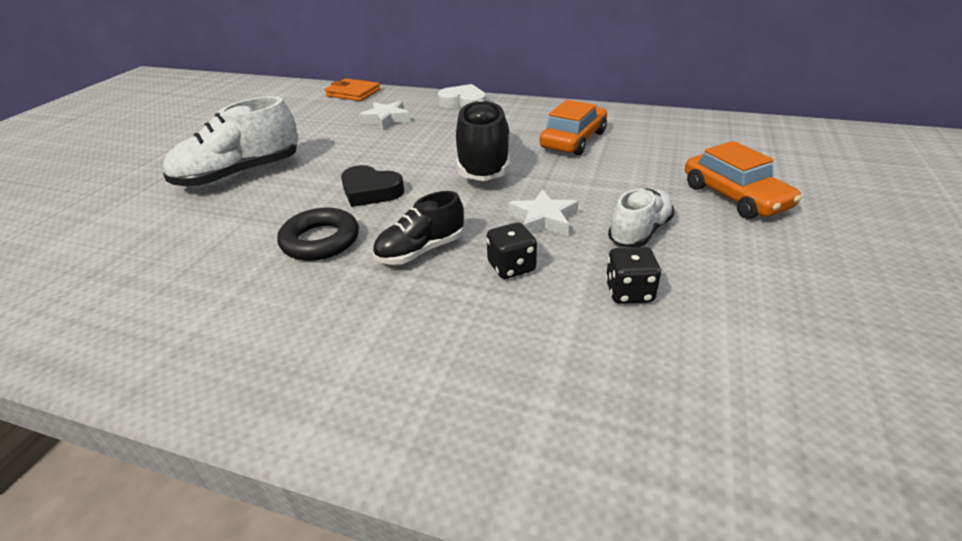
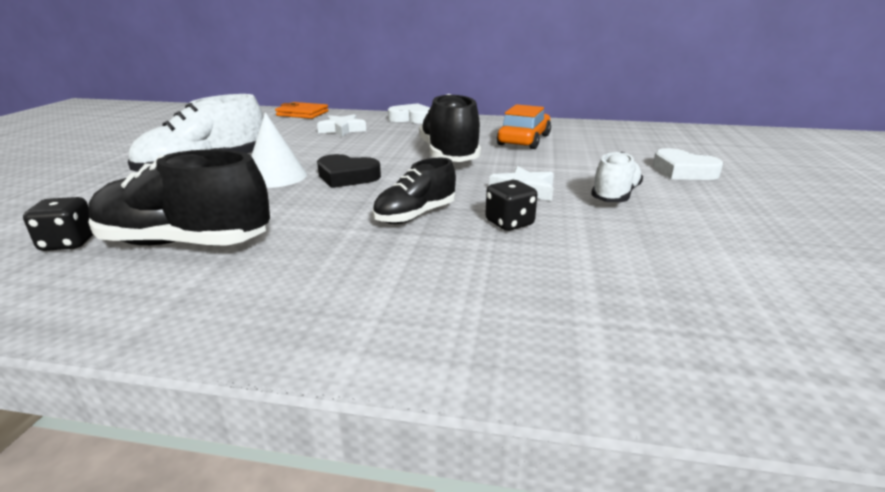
camera: 10 degrees left, 10 degrees down
(199, 276) = (185, 243): none -> black shoe
(302, 188) = (275, 176): none -> white cone
(320, 240) = (309, 212): black ring -> none
(629, 292) = (628, 235): black dice -> black dice (69, 243)
(734, 196) = (683, 171): orange car -> white heart

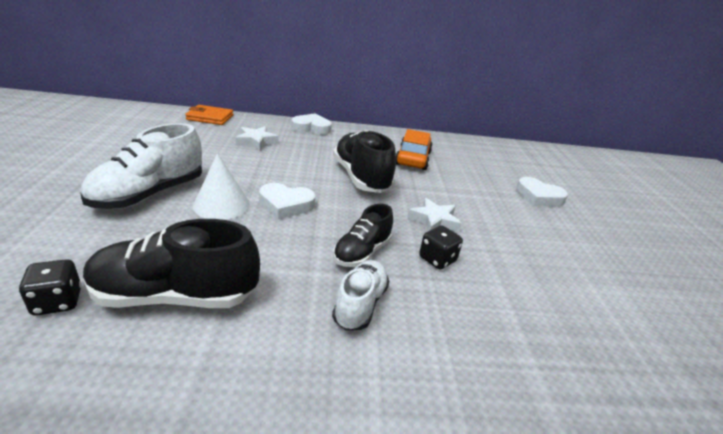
camera: 15 degrees left, 5 degrees up
(347, 177) = (286, 205): black heart -> white heart
(615, 196) = (501, 225): white shoe -> white shoe (360, 304)

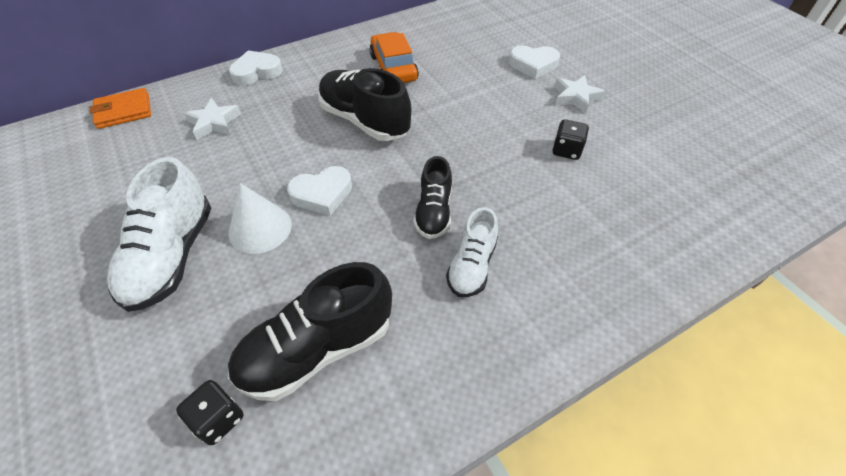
camera: 25 degrees left, 20 degrees up
(360, 304) = (472, 266): white shoe -> white shoe turned 150 degrees counterclockwise
(434, 220) = (467, 141): white star -> white star (575, 97)
(437, 259) = (498, 185): black dice -> black dice (566, 150)

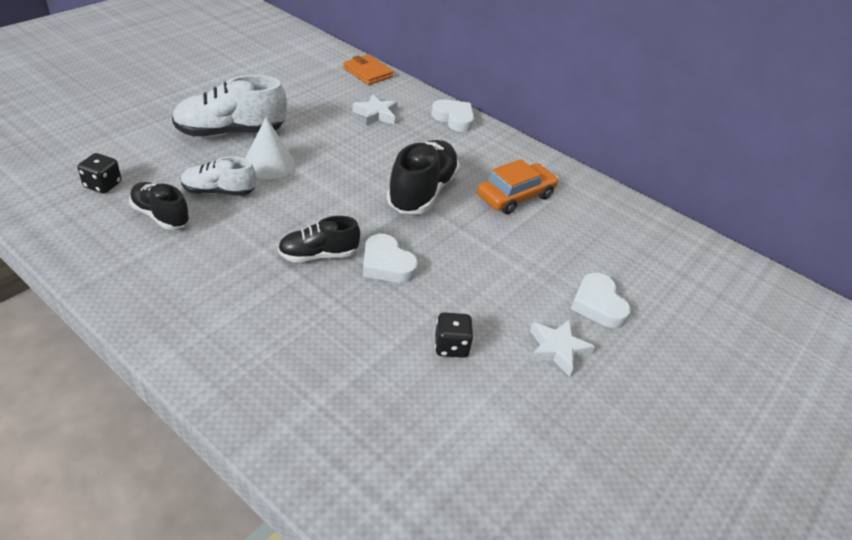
camera: 65 degrees right, 10 degrees down
(317, 349) = (161, 216): black shoe -> black shoe, size x0.61
(322, 194) = (317, 186): white heart -> white heart (386, 264)
(472, 266) = (260, 288): white shoe -> white shoe (219, 191)

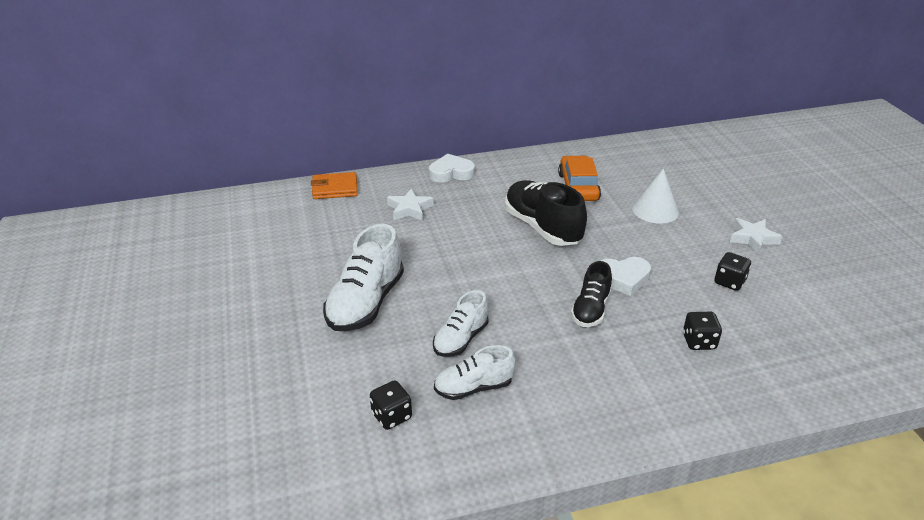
camera: 50 degrees left, 5 degrees down
(161, 216) = (473, 387): black shoe -> white shoe
(269, 164) = (439, 295): white cone -> white cone (655, 210)
(324, 343) = (699, 342): none -> black dice
(598, 305) = (717, 203): white heart -> none

